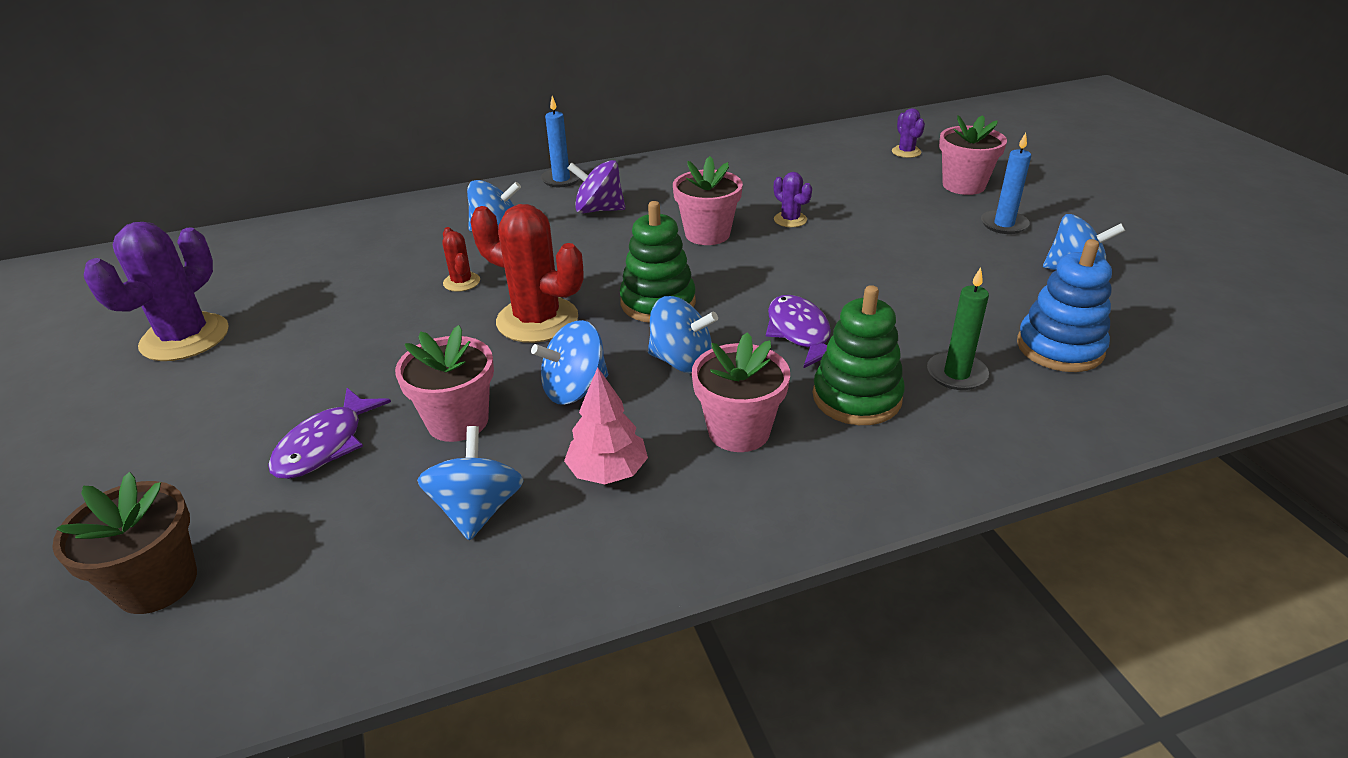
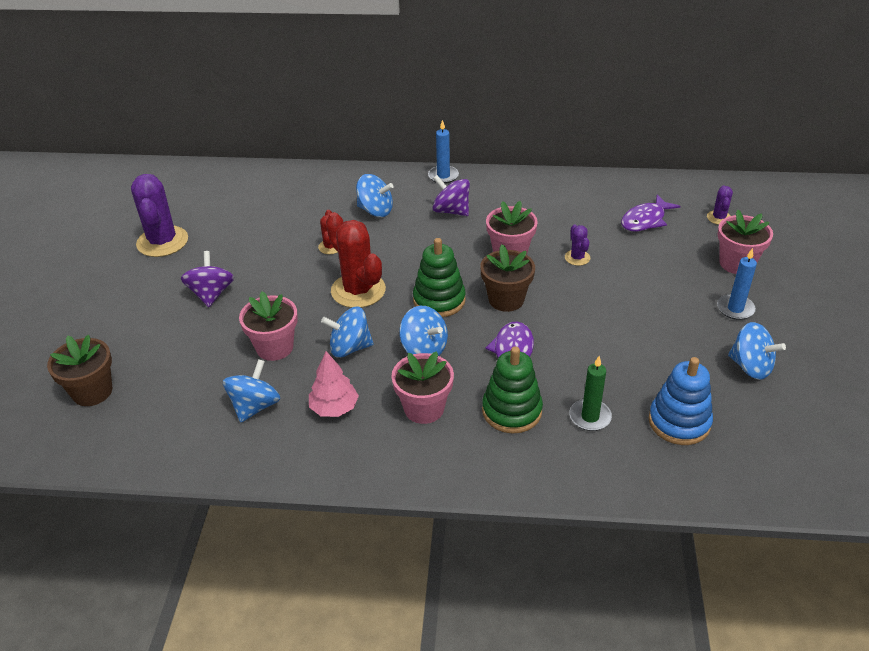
camera: 25 degrees right, 5 degrees up
(185, 338) = (162, 242): purple cactus -> purple cactus turned 60 degrees counterclockwise
(308, 382) = (211, 294): none -> purple spinning top
(325, 445) = (201, 339): purple fish -> purple fish (645, 220)
(743, 280) = (506, 299): none -> brown flower pot

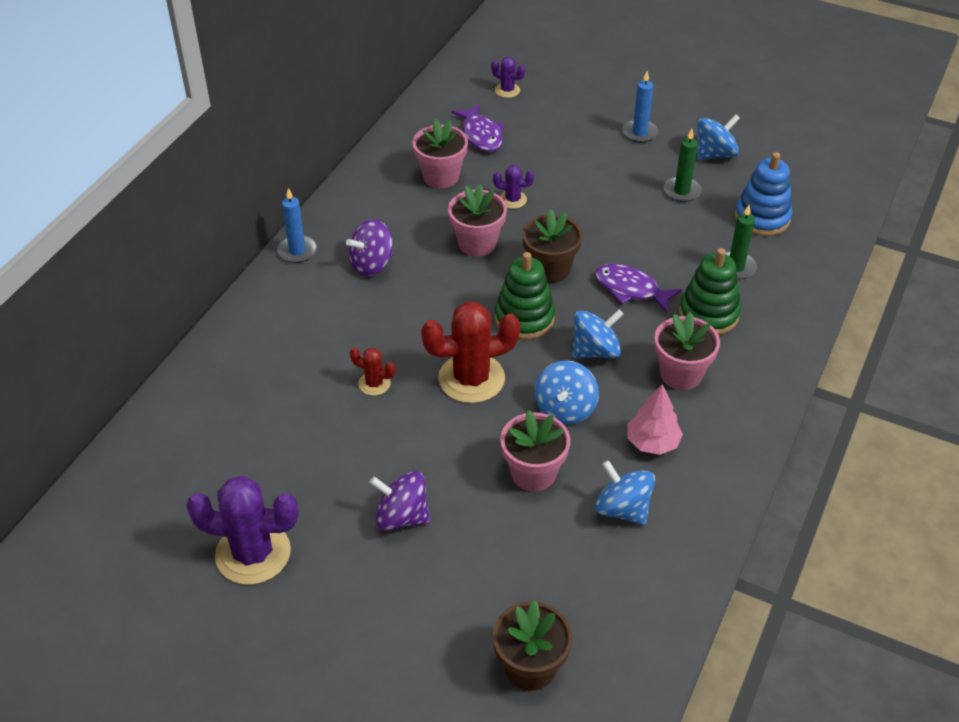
camera: 70 degrees left, 5 degrees up
(375, 210) = (327, 326): blue spinning top -> none
(673, 356) = (682, 191): none -> green candle
(736, 263) = (579, 107): pink flower pot -> pink flower pot (441, 176)

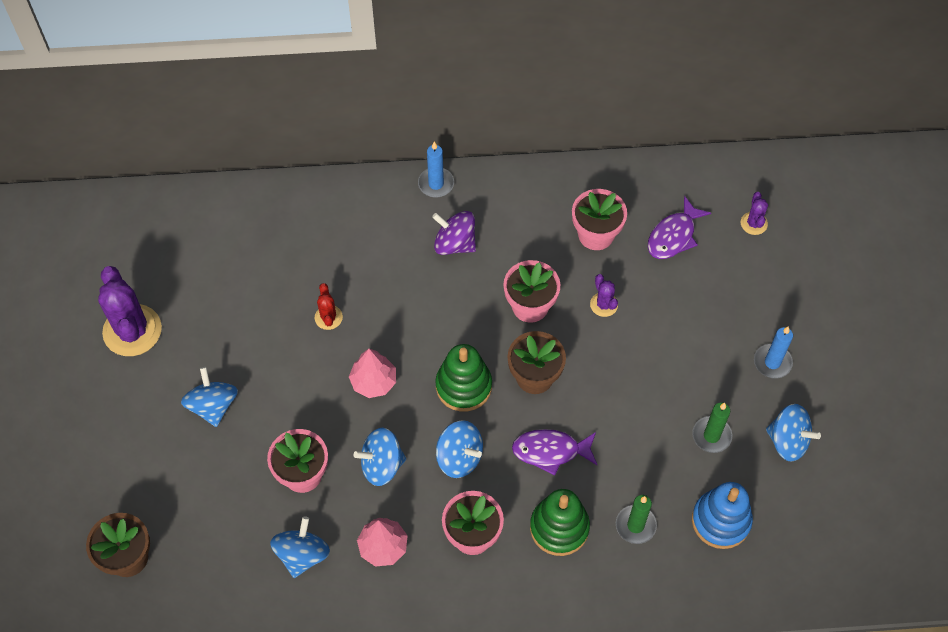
camera: 60 degrees right, 15 degrees up
(401, 516) = (213, 406): purple spinning top -> blue spinning top
(471, 378) = (373, 381): red cactus -> pink tree
(630, 289) = (550, 451): purple fish -> purple fish turned 90 degrees counterclockwise

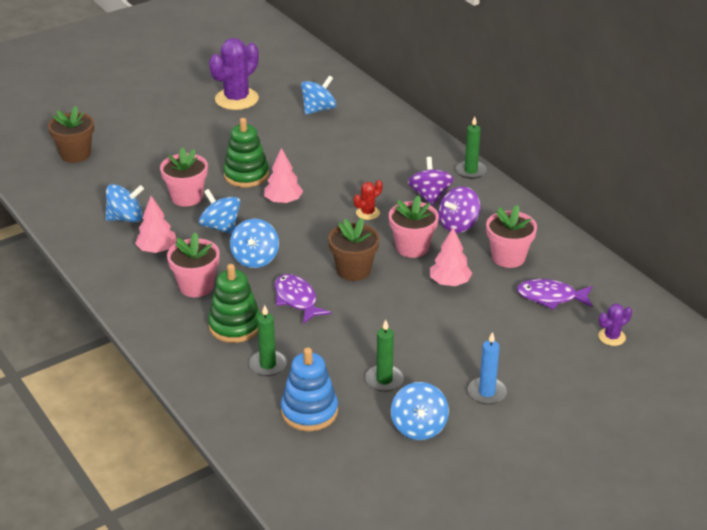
camera: 60 degrees right, 25 degrees down
(213, 406) = (208, 146): blue spinning top -> blue spinning top (318, 109)
(328, 317) = (316, 165): red cactus -> red cactus (367, 213)
(436, 184) = (471, 171): blue candle -> green candle
(463, 386) = (315, 240): green stacking toy -> green stacking toy (246, 175)
(518, 246) = (458, 225): none -> purple spinning top
(604, 304) = (449, 282): purple cactus -> pink tree

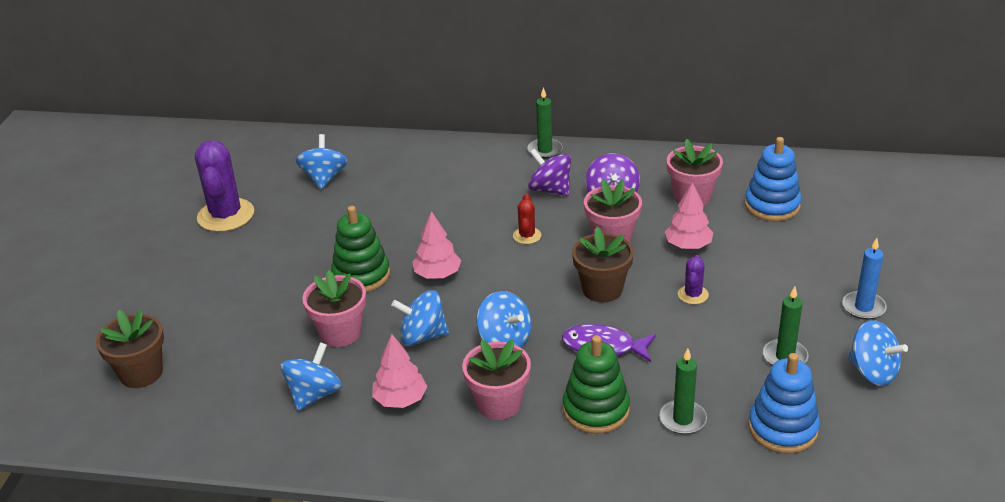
camera: 45 degrees left, 0 degrees up
(550, 297) = (772, 205): purple fish -> blue stacking toy
(611, 337) = (858, 205): purple cactus -> purple cactus (693, 295)

